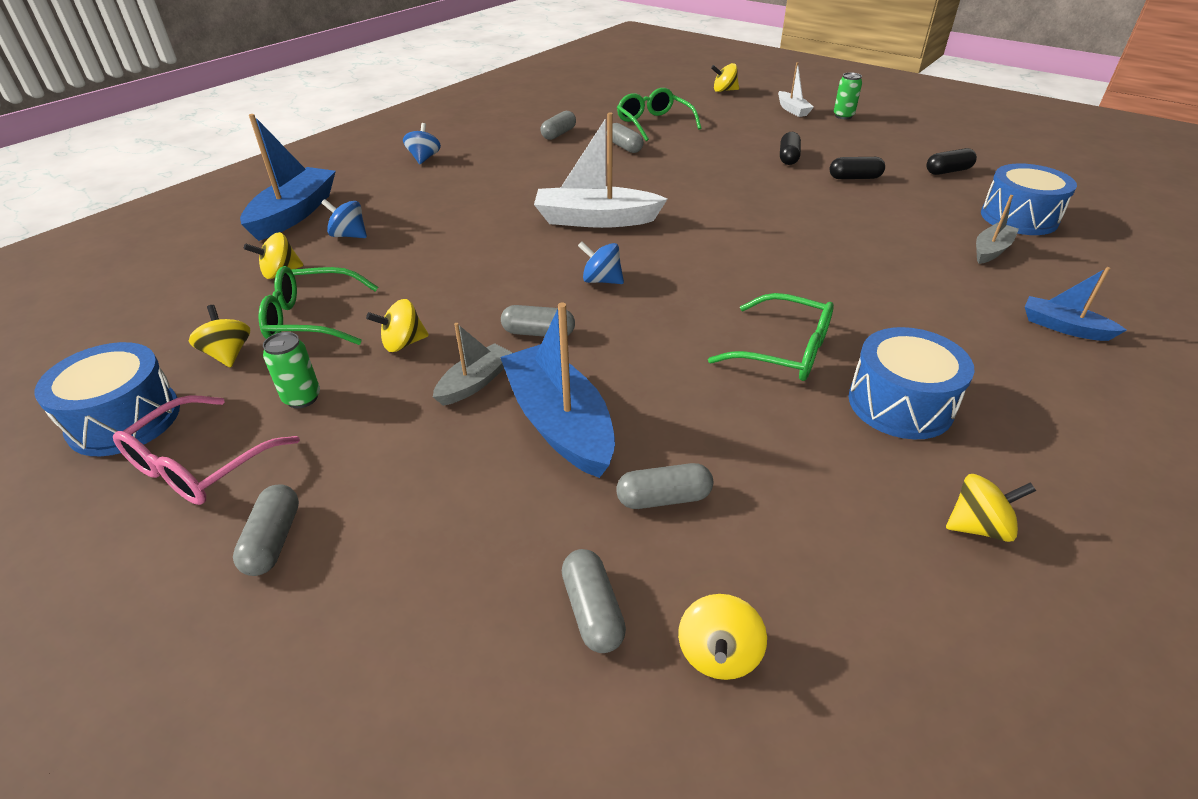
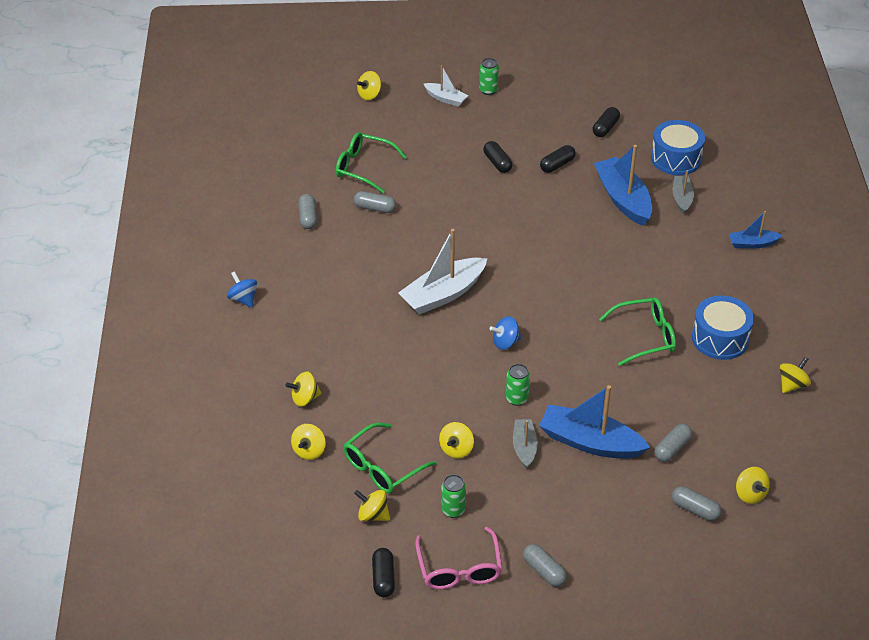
camera: 40 degrees left, 5 degrees up
(124, 420) = (383, 578): blue drum -> black capsule
(294, 214) = (235, 403): blue boat -> blue boat (623, 199)
(349, 235) = (305, 398): blue spinning top -> yellow spinning top
(538, 333) = (517, 399): grey capsule -> green can

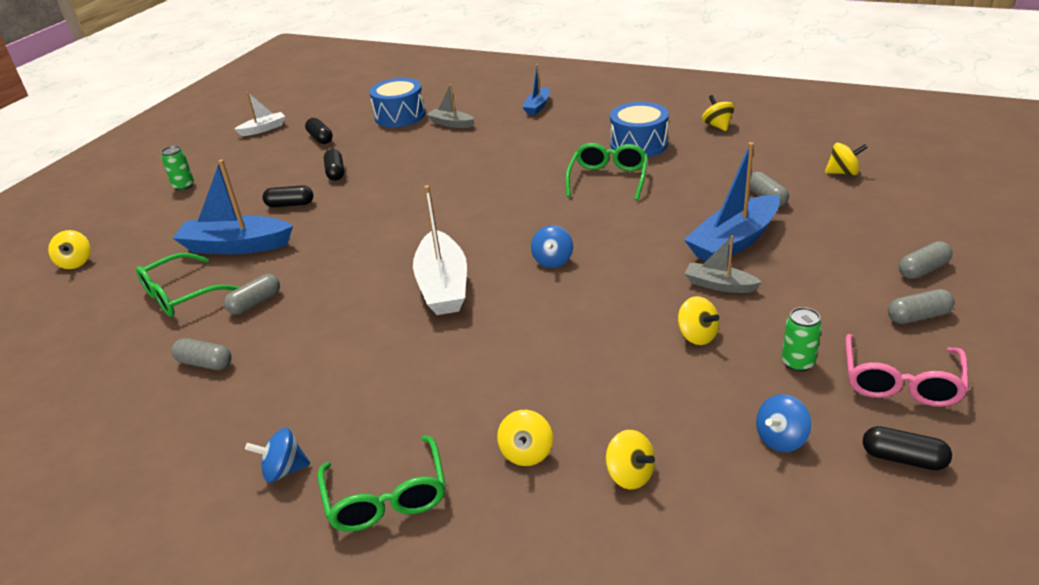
camera: 60 degrees left, 10 degrees down
(373, 515) = (781, 439): yellow spinning top -> blue spinning top
(382, 467) = (697, 407): green glasses -> green glasses (386, 497)
(446, 99) = (157, 214): white boat -> white boat (263, 129)
(459, 569) = (901, 382): pink glasses -> pink glasses turned 90 degrees clockwise
(517, 399) = (642, 273): green can -> none
(623, 199) = (420, 150): blue boat -> blue boat (236, 246)
(695, 509) = (853, 204): grey capsule -> grey capsule (923, 270)

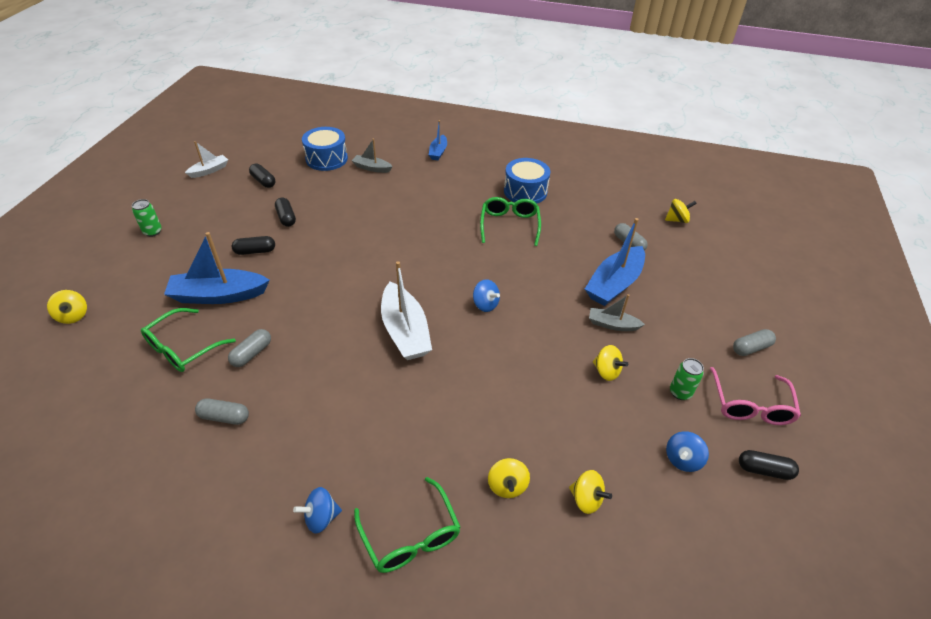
camera: 15 degrees left, 10 degrees up
(553, 260) = (485, 304): blue spinning top -> blue spinning top turned 45 degrees counterclockwise
(717, 126) = (579, 174): yellow spinning top -> none
(923, 270) = (746, 307): grey capsule -> none

